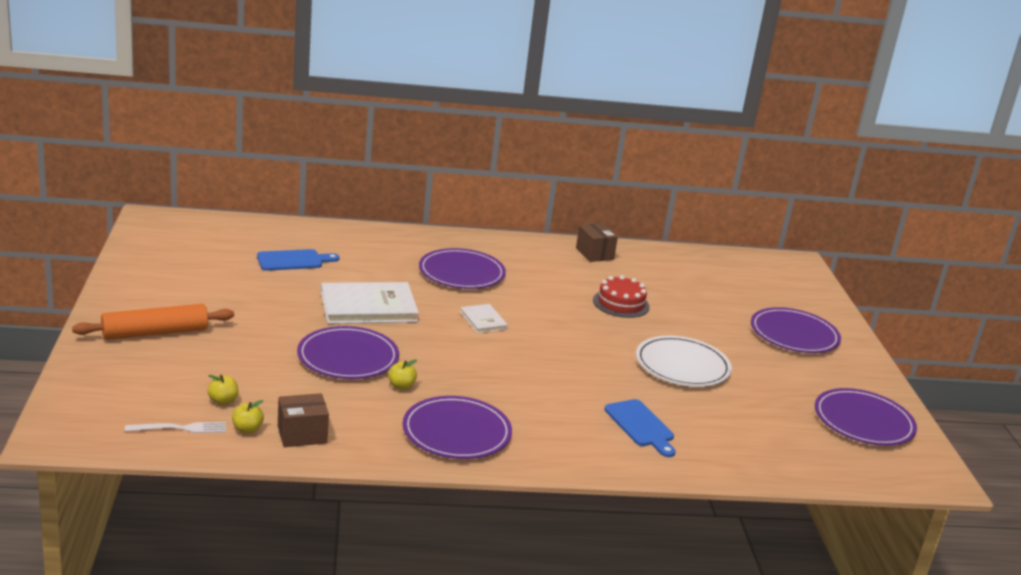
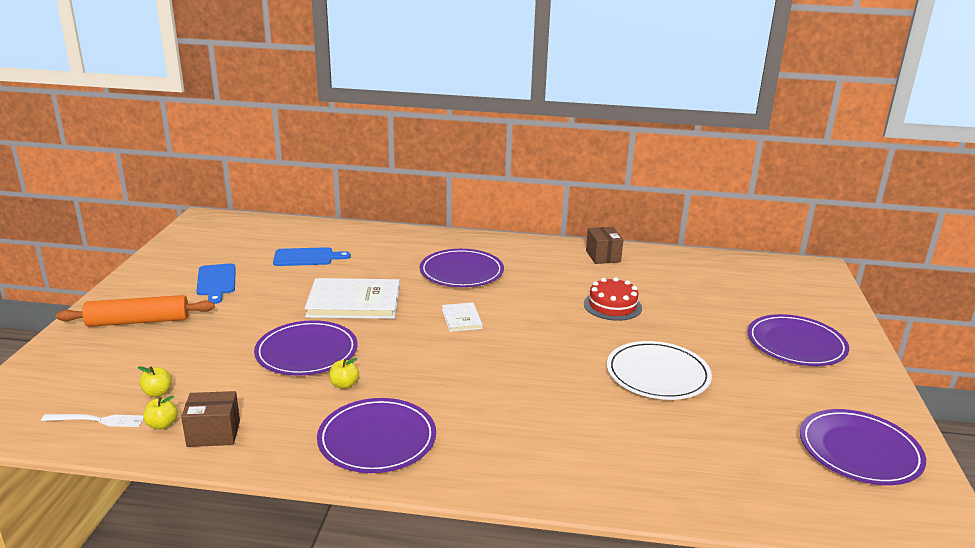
camera: 15 degrees right, 0 degrees up
(641, 426) = (586, 442): blue cutting board -> blue cutting board (216, 282)

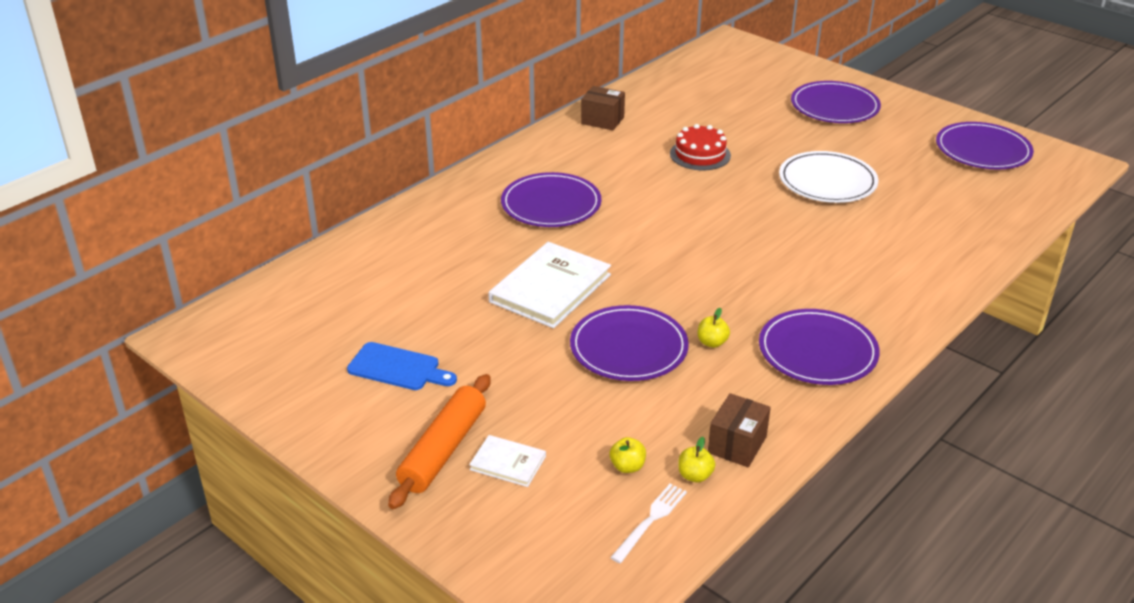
camera: 55 degrees left, 10 degrees up
(307, 257) = (405, 287): blue cutting board -> none
(461, 319) = (648, 238): white book -> white book (508, 463)

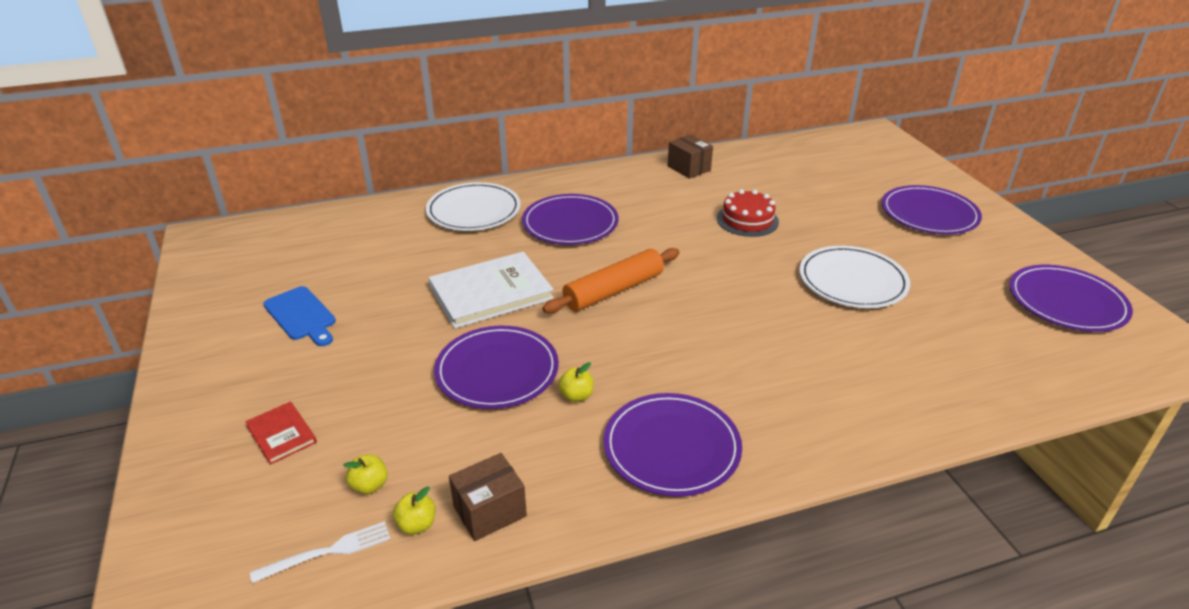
camera: 30 degrees right, 0 degrees up
(443, 449) = (250, 399): orange rolling pin -> orange rolling pin (614, 290)
(445, 220) = (474, 210): none -> white plate
(508, 463) = (281, 434): white book -> red book

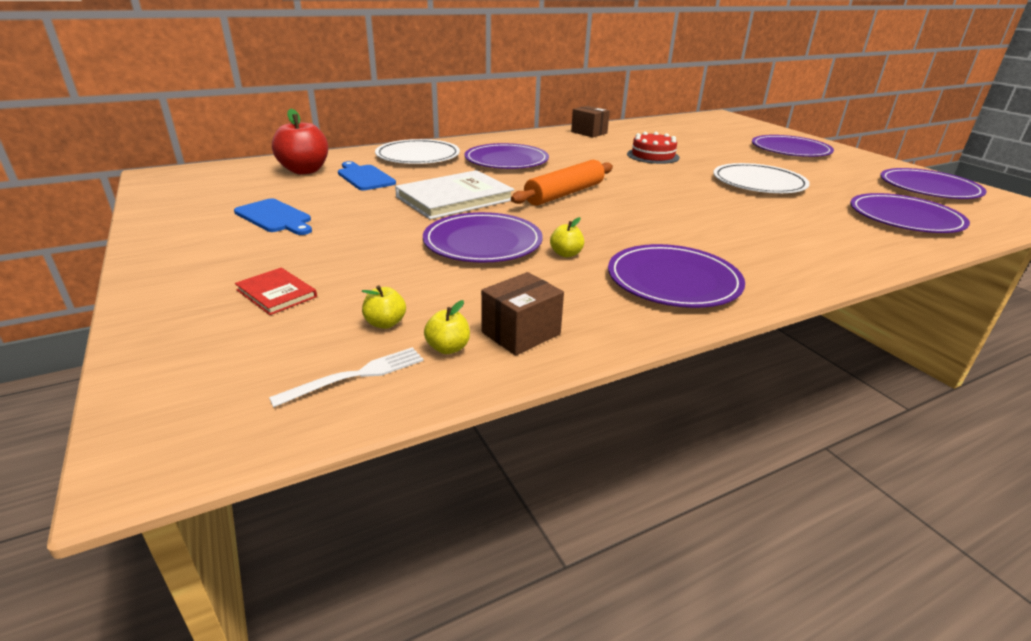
camera: 10 degrees left, 5 degrees down
(346, 234) = (305, 170): none -> red apple
(406, 249) = (364, 177): none -> blue cutting board
(998, 359) = (905, 218): none -> purple plate

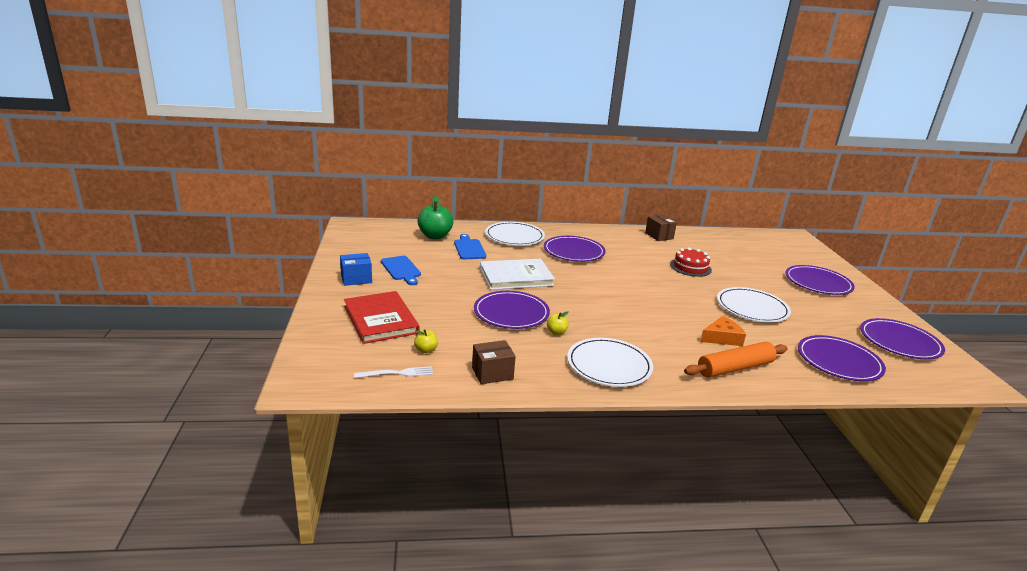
camera: 20 degrees right, 5 degrees down
(202, 242) = (356, 279): none -> blue box
(276, 293) = (381, 320): red book -> red book, size x1.99
(305, 170) = (435, 236): red apple -> green apple
(448, 348) = (449, 371): yellow apple -> none
(564, 194) = (593, 288): orange rolling pin -> orange rolling pin (735, 368)
(673, 280) = (609, 365): purple plate -> white plate
(765, 219) = (722, 338): none -> orange cheese

